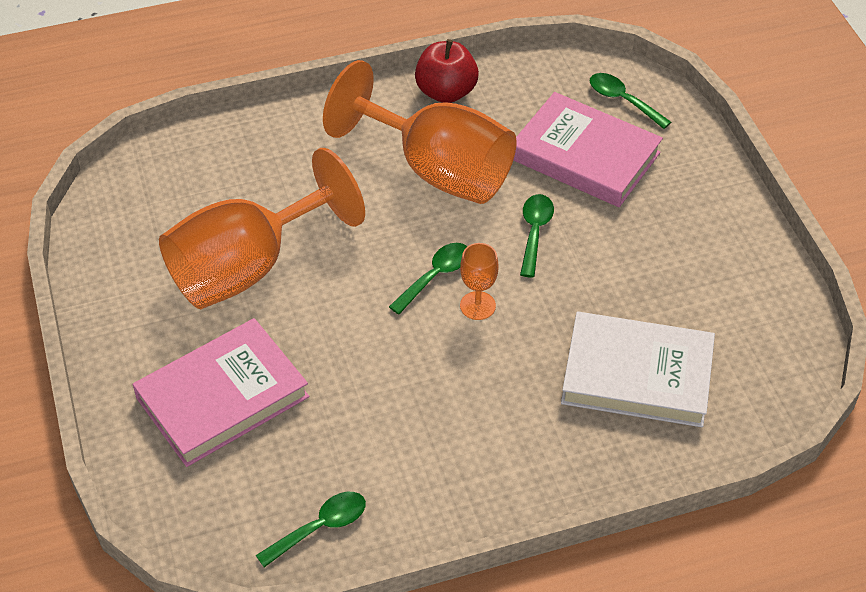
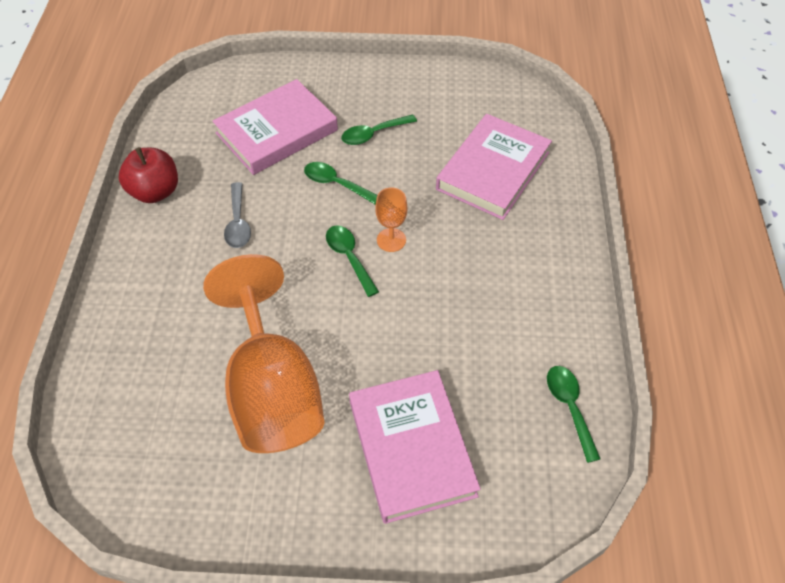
camera: 70 degrees left, 5 degrees up
(437, 170) = (238, 223): orange goblet -> grey spoon
(622, 100) = (235, 94): green spoon -> green spoon (373, 134)
(637, 375) = (493, 171): white book -> pink book

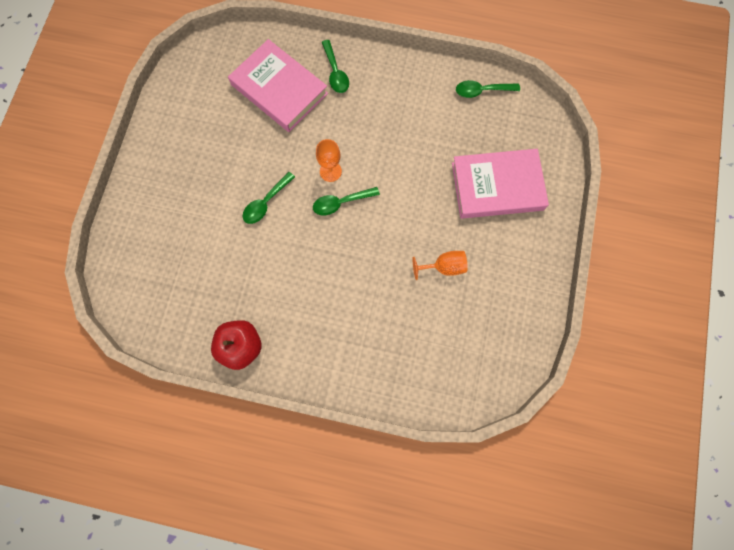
camera: 80 degrees left, 20 degrees up
(238, 223) = (290, 281): grey spoon -> none
(272, 390) = (444, 267): orange goblet -> orange goblet, size x0.40
(276, 131) = (195, 242): pink book -> none
(373, 134) = (218, 167): green spoon -> green spoon (335, 72)

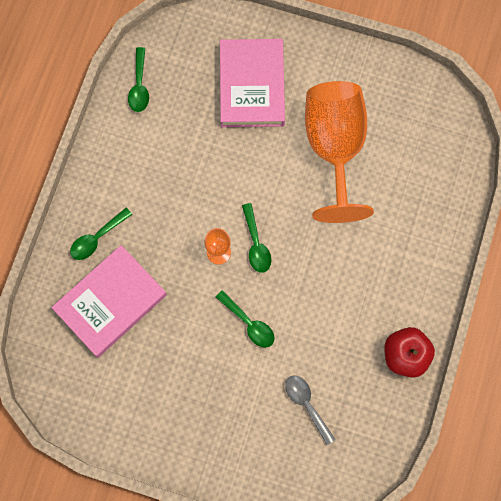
camera: 85 degrees left, 0 degrees up
(192, 258) = (306, 404): none -> grey spoon
(335, 72) = (97, 238): green spoon -> green spoon turned 150 degrees clockwise
(444, 267) = (334, 148): orange goblet -> orange goblet, size x2.47

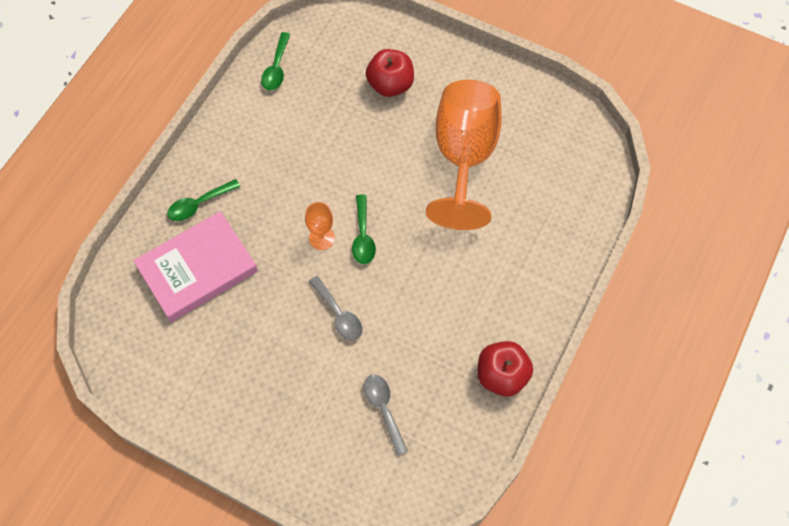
camera: 10 degrees right, 10 degrees down
(249, 323) = (339, 314): green spoon -> grey spoon
(251, 86) = (390, 85): pink book -> red apple

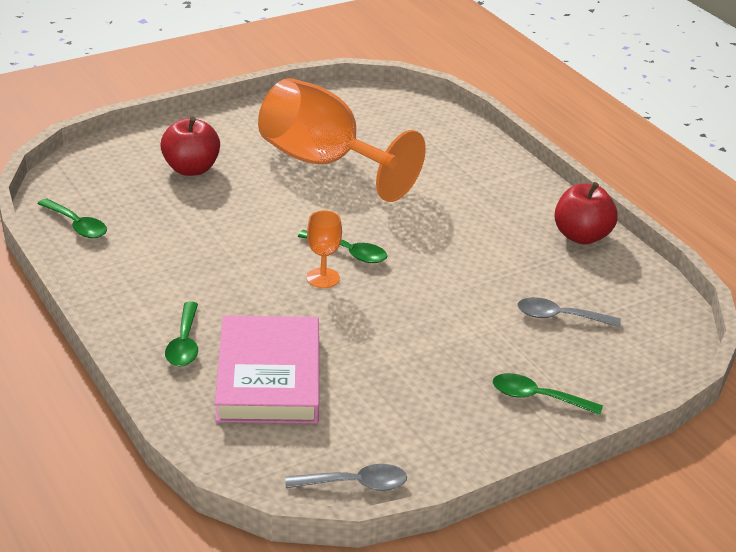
camera: 60 degrees left, 30 degrees down
(280, 438) = (537, 397): none -> green spoon
(339, 314) = (425, 302): grey spoon -> grey spoon (355, 484)

